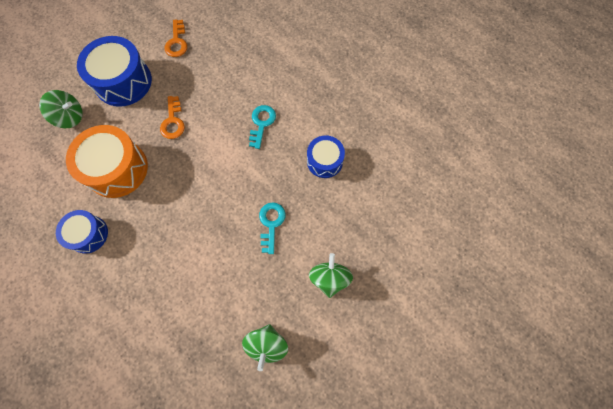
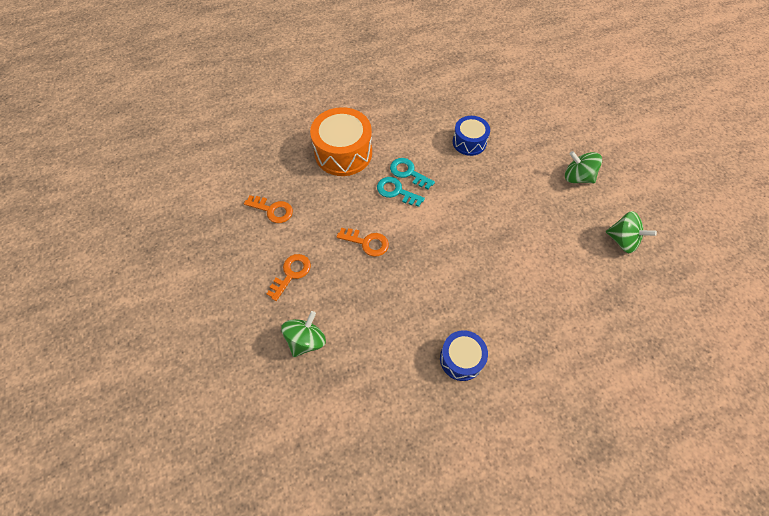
camera: 65 degrees left, 10 degrees down
(117, 169) = (396, 310): orange drum -> orange drum (343, 153)
(123, 82) = (291, 274): blue drum -> orange key
(271, 224) = (512, 200): turquoise key -> turquoise key (396, 191)

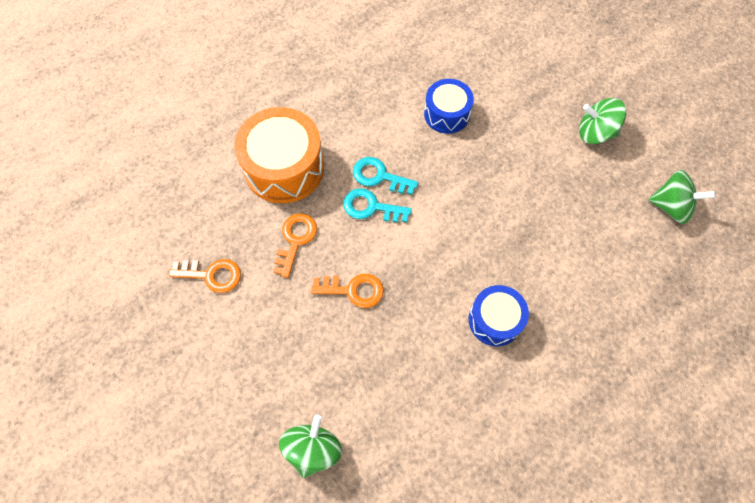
camera: 15 degrees left, 5 degrees up
(291, 274) = (265, 361): orange key -> orange key (295, 240)
(461, 359) = (518, 419): blue drum -> blue drum (495, 320)

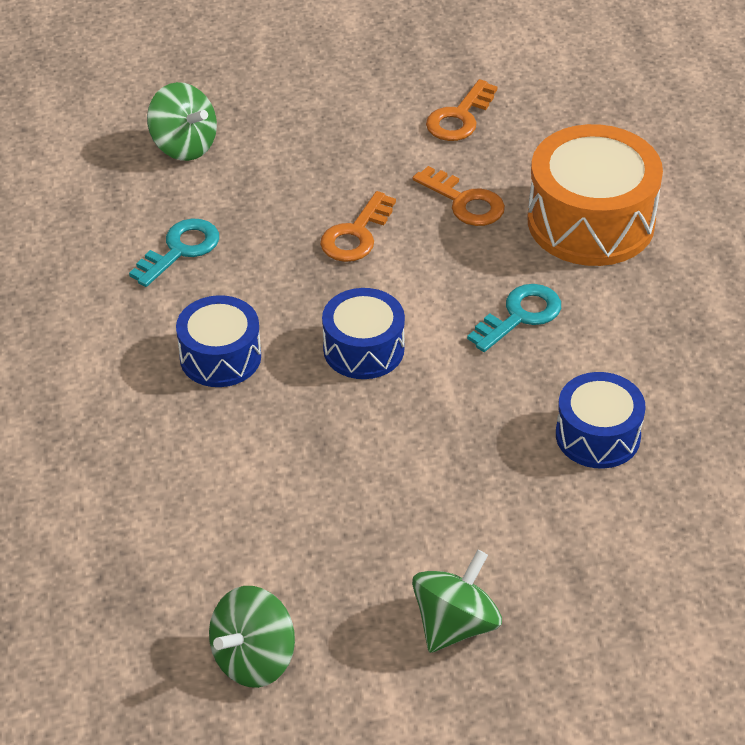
camera: 115 degrees right, 20 degrees down
(371, 207) = (472, 290): turquoise key -> turquoise key (180, 250)
(446, 244) = (363, 349): none -> blue drum

